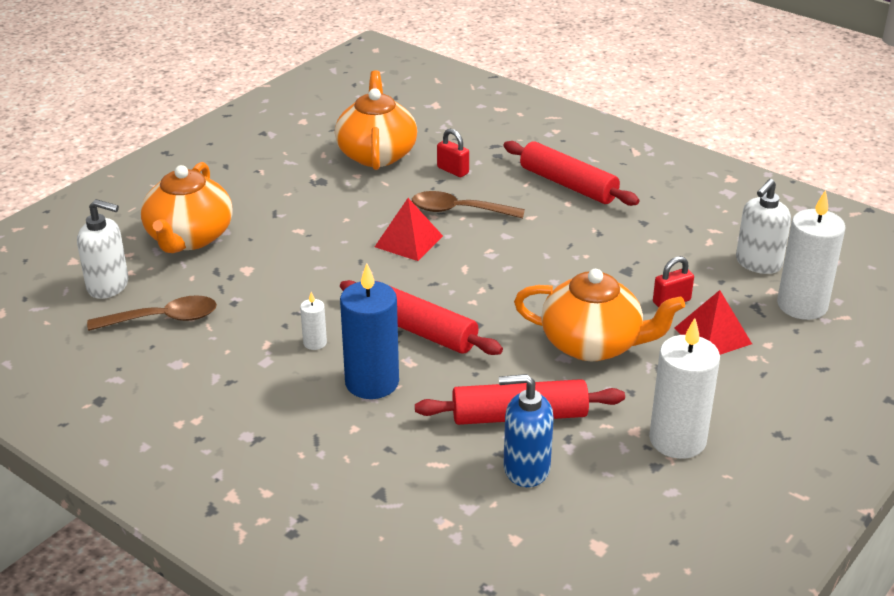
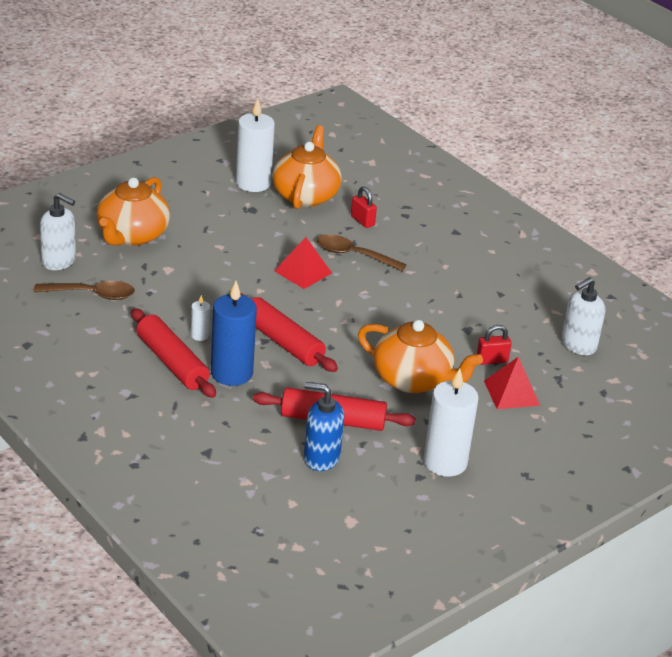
camera: 10 degrees right, 0 degrees up
(568, 184) = (452, 251): red rolling pin -> red rolling pin (172, 362)
(802, 305) = (596, 384): white candle -> white candle (253, 183)

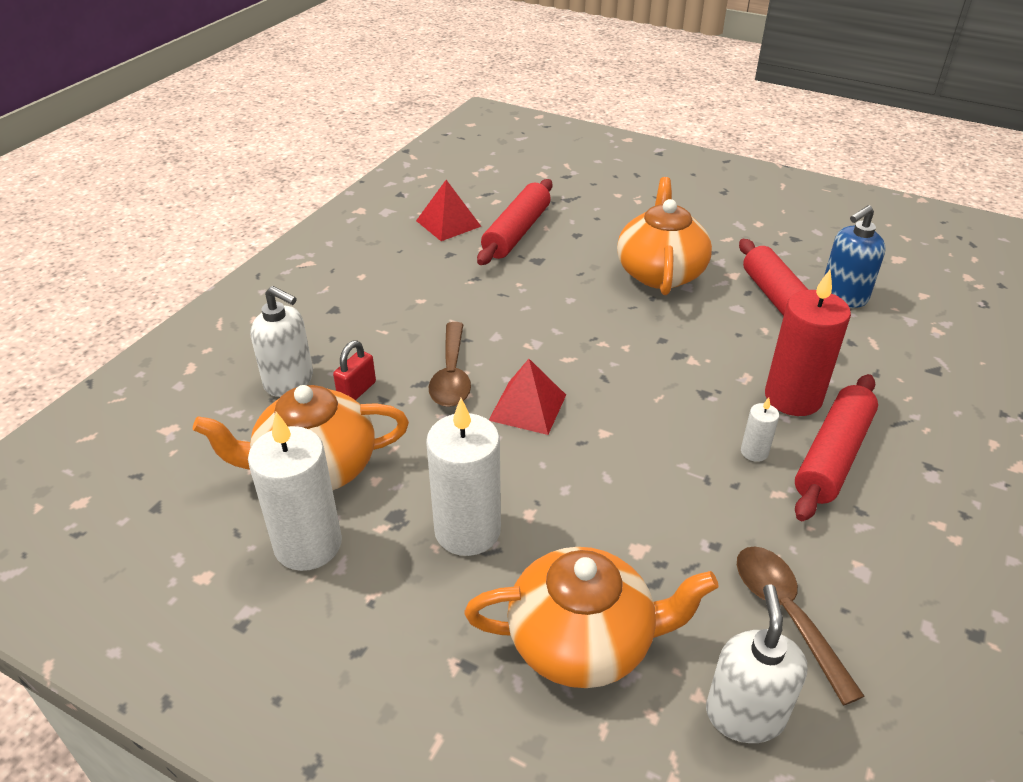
camera: 110 degrees left, 5 degrees up
(231, 373) = (793, 398): blue candle -> red candle
(283, 342) = (692, 377): red rolling pin -> red rolling pin (517, 232)
(321, 458) = (843, 296): blue soap dispenser -> blue soap dispenser turned 60 degrees clockwise
(445, 462) = (759, 230): white candle -> white candle (467, 530)
(492, 360) = (578, 236): red padlock -> none
(511, 393) = (618, 217): red pyramid -> red pyramid (448, 223)
(578, 345) = (504, 197): white soap dispenser -> white soap dispenser (289, 381)

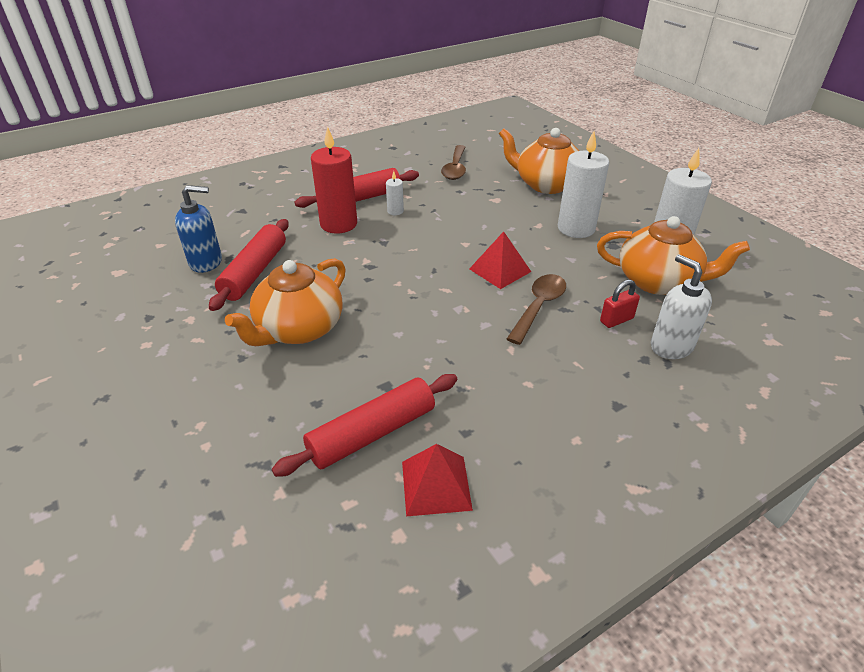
camera: 150 degrees left, 0 degrees up
(745, 714) = (501, 156): white soap dispenser -> none

